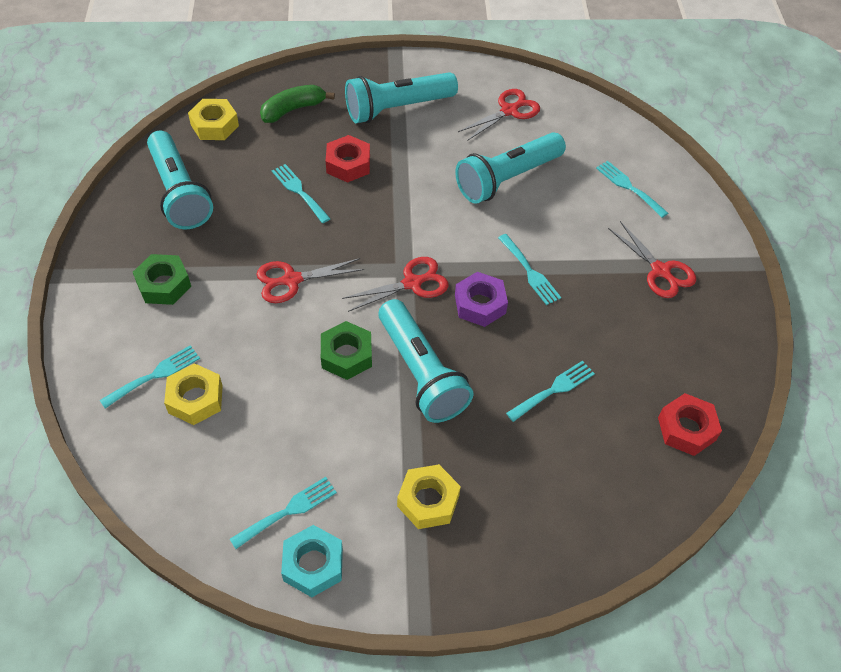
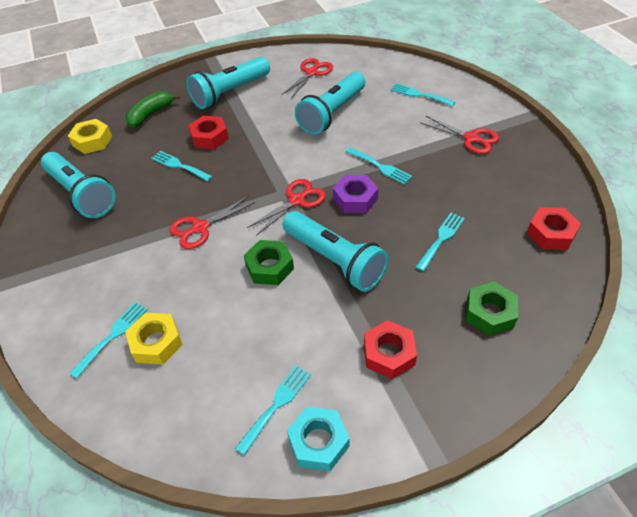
camera: 15 degrees left, 5 degrees down
(164, 284) = (94, 264): green nut -> green nut (490, 313)
(428, 501) = (389, 354): yellow nut -> red nut

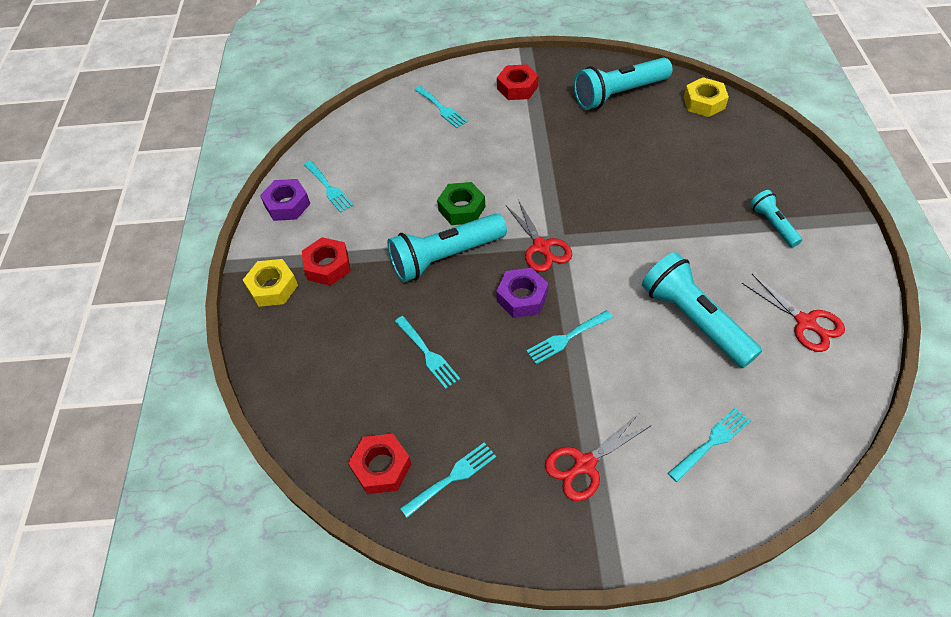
camera: 110 degrees right, 5 degrees up
(151, 114) = (742, 149): green banana -> none
(156, 343) = (421, 131): yellow nut -> yellow nut (273, 287)
(179, 166) = (637, 163): turquoise fork -> turquoise fork (452, 477)
(200, 227) = (535, 169): red scissors -> none
(209, 137) = (680, 193): red nut -> red nut (517, 87)
(230, 93) = (772, 224): turquoise flashlight -> turquoise flashlight, size x0.53
(318, 442) = (287, 205): turquoise nut -> purple nut
(490, 313) = (321, 356): green nut -> none

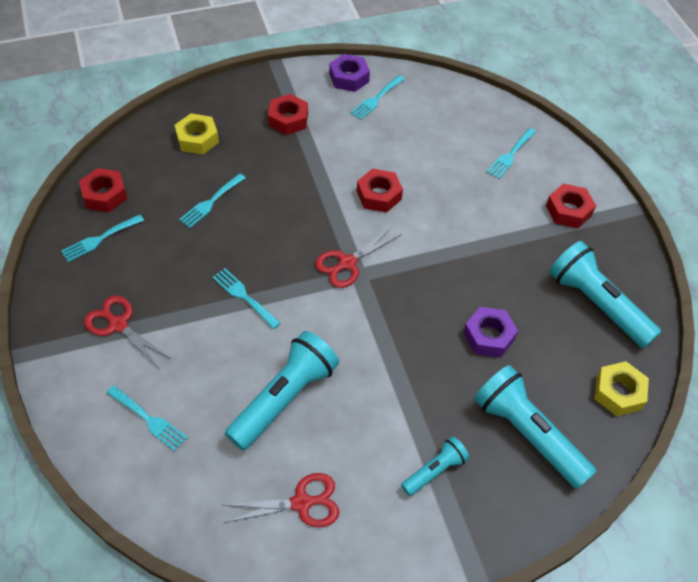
camera: 70 degrees right, 0 degrees up
(273, 287) = (259, 92): yellow nut -> yellow nut (197, 139)
(445, 257) = (317, 194): turquoise flashlight -> turquoise flashlight (528, 434)
(452, 477) = (99, 239): turquoise fork -> turquoise fork turned 105 degrees clockwise
(462, 208) = (379, 195): green nut -> red nut
(522, 297) = (283, 257): purple nut -> purple nut (488, 336)
(805, 322) = (301, 503): red scissors -> red scissors turned 135 degrees counterclockwise

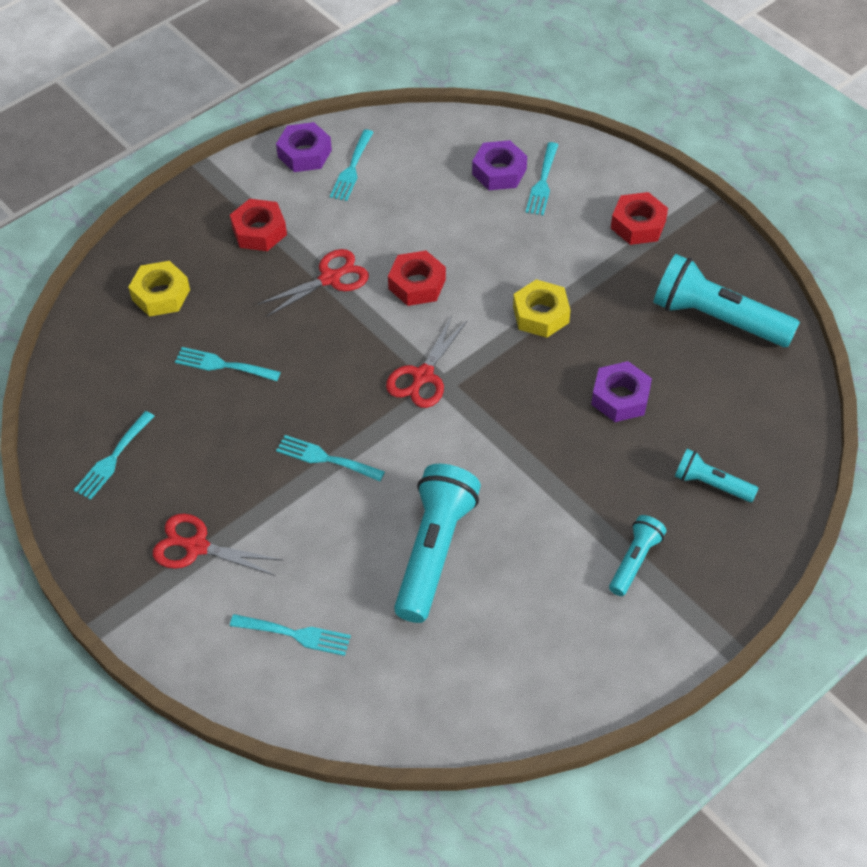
camera: 20 degrees left, 0 degrees up
(105, 195) = (86, 404): red nut -> none
(211, 202) = (223, 365): turquoise fork -> turquoise fork turned 90 degrees clockwise
(301, 503) = (513, 651): red scissors -> red scissors (330, 279)
(482, 136) = (499, 172): none -> purple nut
(528, 434) = (711, 484): turquoise flashlight -> turquoise flashlight, size x0.53
(618, 392) = (782, 404): yellow nut -> yellow nut (541, 314)

